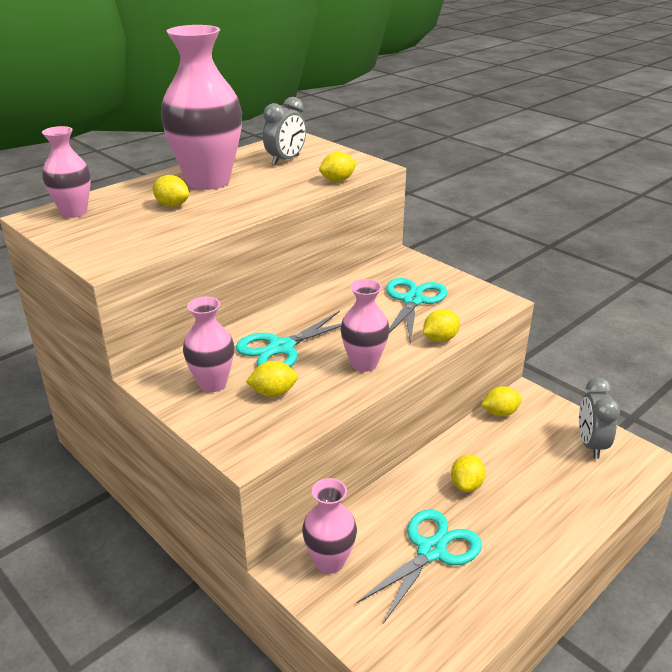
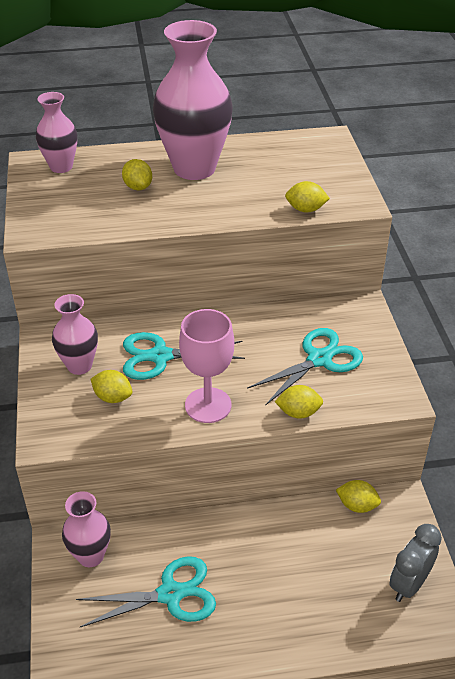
camera: 35 degrees right, 10 degrees up
(285, 160) = (287, 165): grey clock -> none
(364, 364) = (208, 405): pink vase -> pink goblet
(466, 485) = (255, 556): yellow lemon -> none

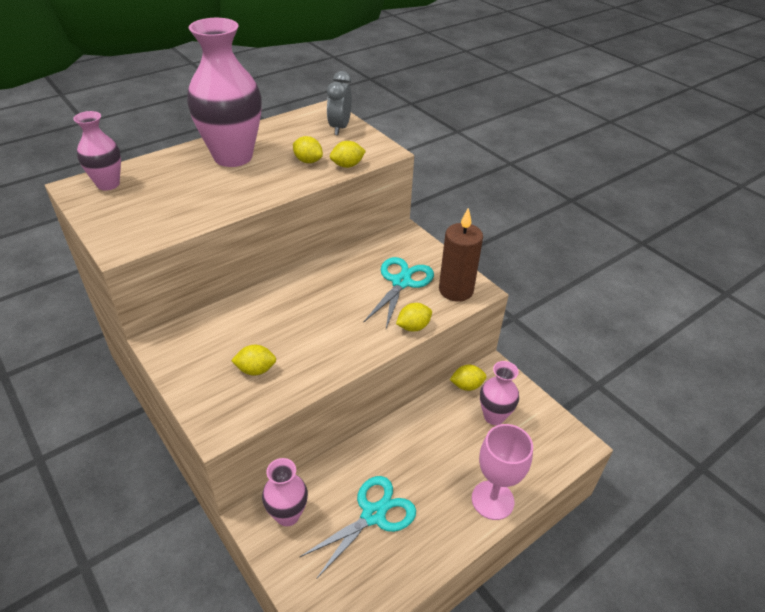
camera: 30 degrees left, 0 degrees up
(79, 366) = (208, 354): pink vase -> pink vase (494, 416)
(138, 187) = (194, 183): yellow lemon -> yellow lemon (308, 161)
(160, 356) = (275, 322): turquoise scissors -> none
(208, 405) = (340, 347): pink goblet -> pink goblet (492, 500)
(375, 389) = (456, 290): none -> brown candle
(409, 584) = (536, 426): grey clock -> grey clock (339, 128)

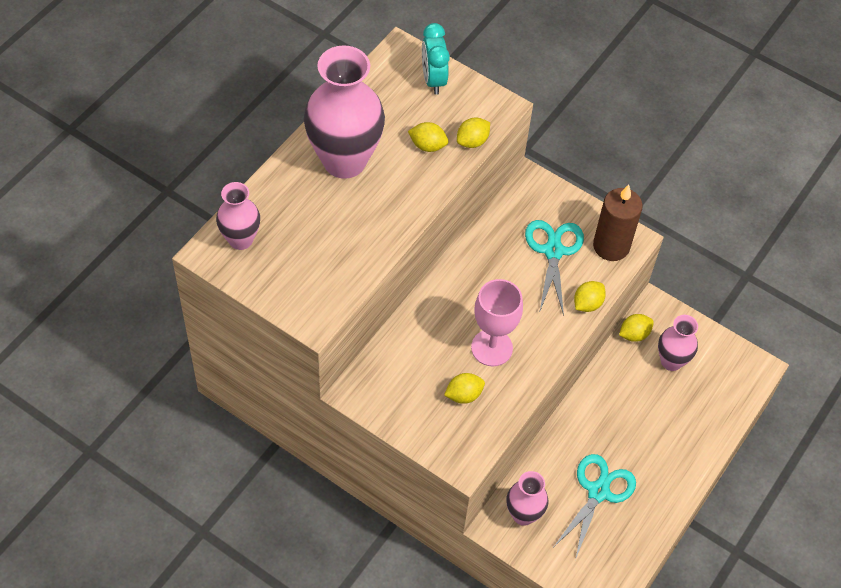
camera: 20 degrees left, 15 degrees up
(339, 128) = (433, 80): grey clock -> turquoise clock
(492, 500) = (696, 447): pink goblet -> pink goblet (492, 348)

